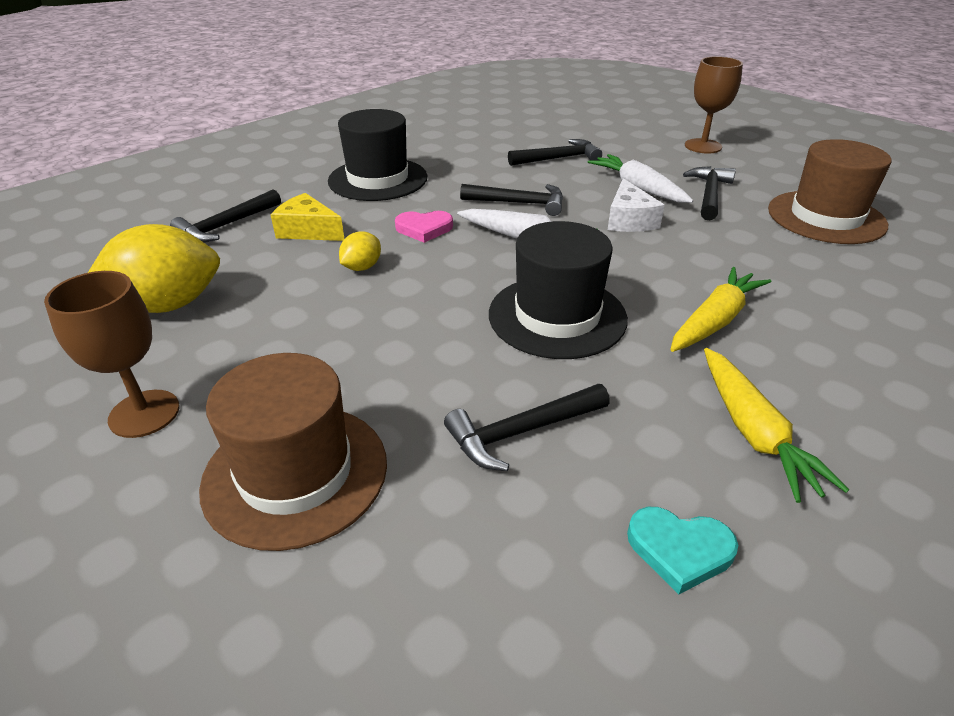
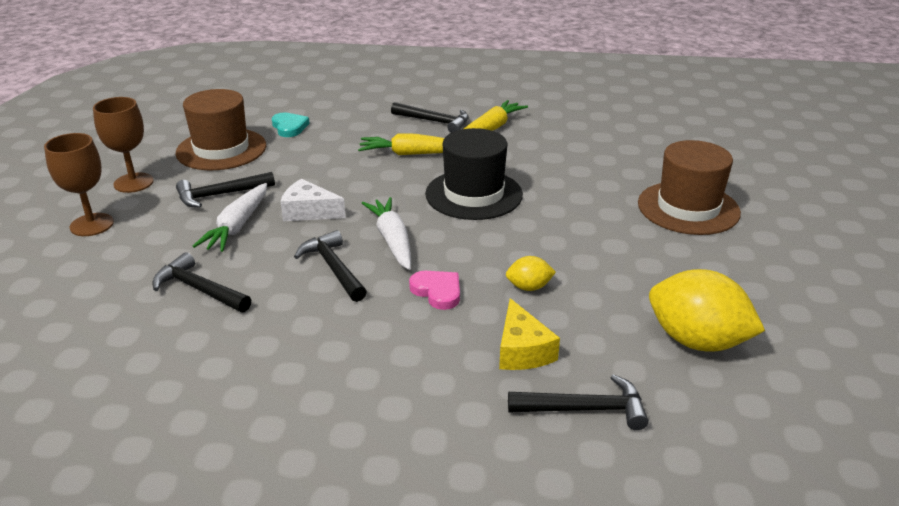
camera: 130 degrees left, 5 degrees down
(144, 413) = (750, 271): brown goblet -> brown goblet (133, 183)
(378, 179) = (374, 378): black hat -> none
(520, 432) = (575, 171): black hammer -> black hammer (435, 122)
(629, 220) = (308, 212): white cheese -> white cheese turned 120 degrees counterclockwise
(679, 550) = (575, 127): turquoise heart -> turquoise heart (289, 127)

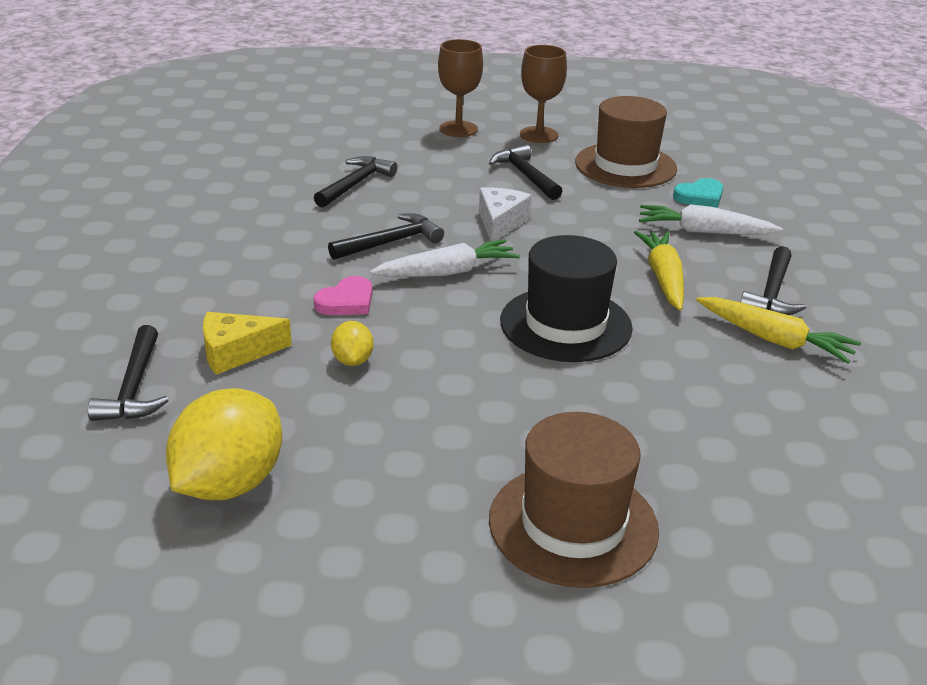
camera: 85 degrees right, 0 degrees up
(237, 226) = (465, 189): white carrot -> white carrot (704, 232)

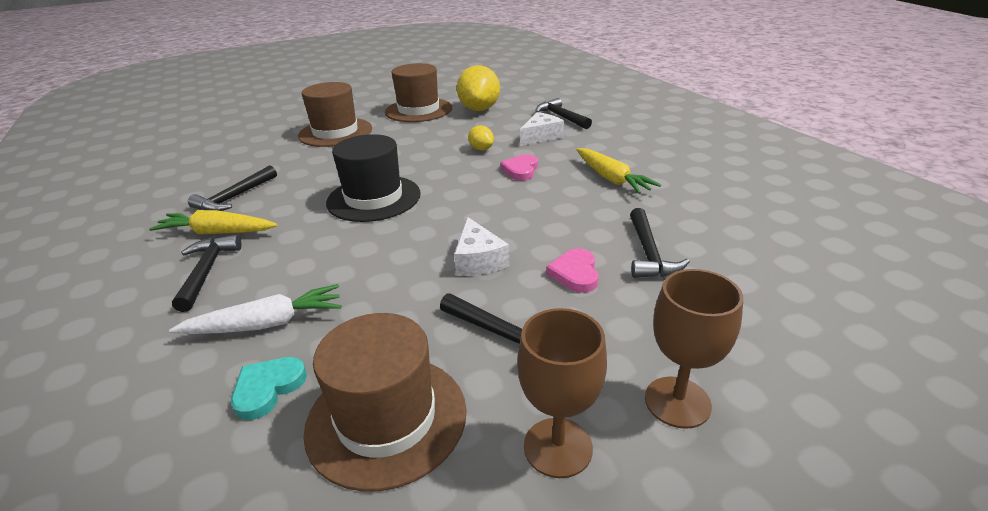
camera: 155 degrees right, 0 degrees up
(236, 352) = (541, 136): yellow cheese -> white cheese
(350, 543) = (418, 110): none -> brown hat
(391, 242) = (544, 212): black hammer -> black hammer (234, 197)
(432, 190) = (575, 273): none -> pink heart
(447, 272) = (479, 205): white carrot -> none
(663, 278) = (307, 254): yellow carrot -> yellow carrot (611, 179)

